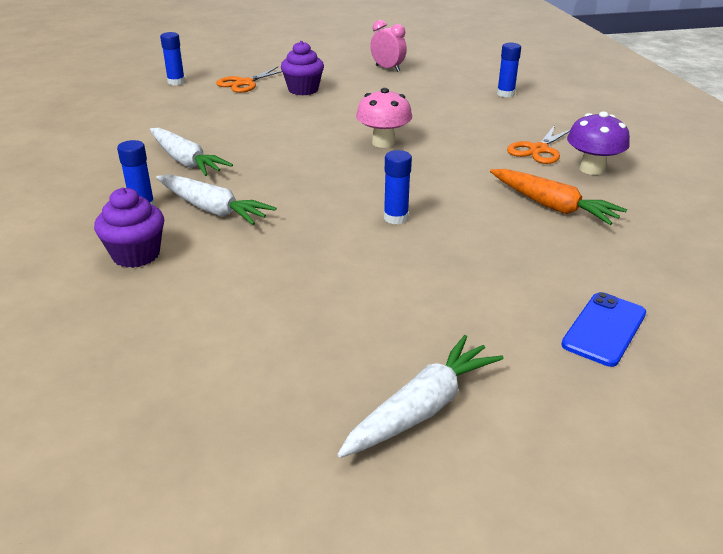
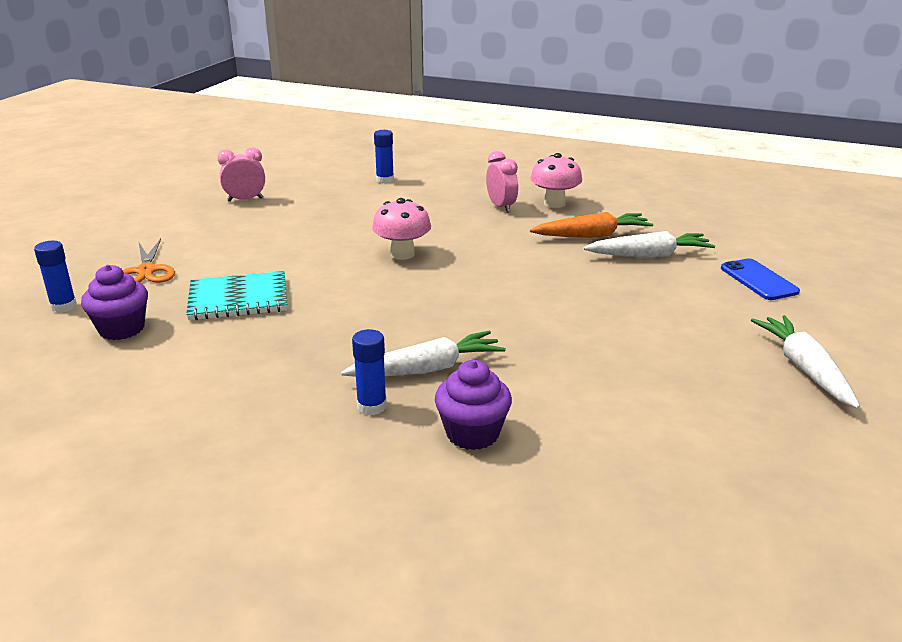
camera: 55 degrees left, 5 degrees down
(185, 161) = (297, 355): white carrot -> white carrot (649, 255)
(240, 118) = (238, 299): none -> turquoise notebook
(303, 90) = (223, 249): purple cupcake -> purple cupcake (121, 329)
(395, 218) = (544, 294): blue glue stick -> none
(539, 150) = (501, 207): orange scissors -> pink clock
(592, 169) = (554, 203): purple mushroom -> pink mushroom

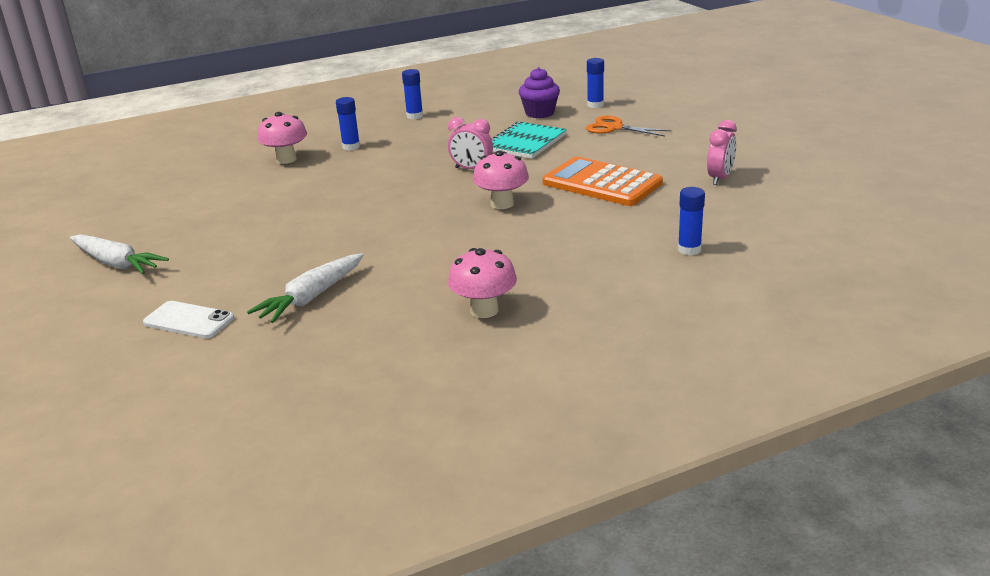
camera: 135 degrees right, 0 degrees up
(203, 419) = (414, 116): none -> blue glue stick
(307, 233) = (602, 183): none -> orange calculator
(426, 369) = (352, 166): white carrot -> none
(472, 433) = (286, 159): purple cupcake -> pink mushroom
(501, 207) = (523, 279): pink clock -> pink clock (471, 169)
(591, 235) = (389, 292): orange carrot -> none
(758, 280) = (189, 320): blue phone -> white phone

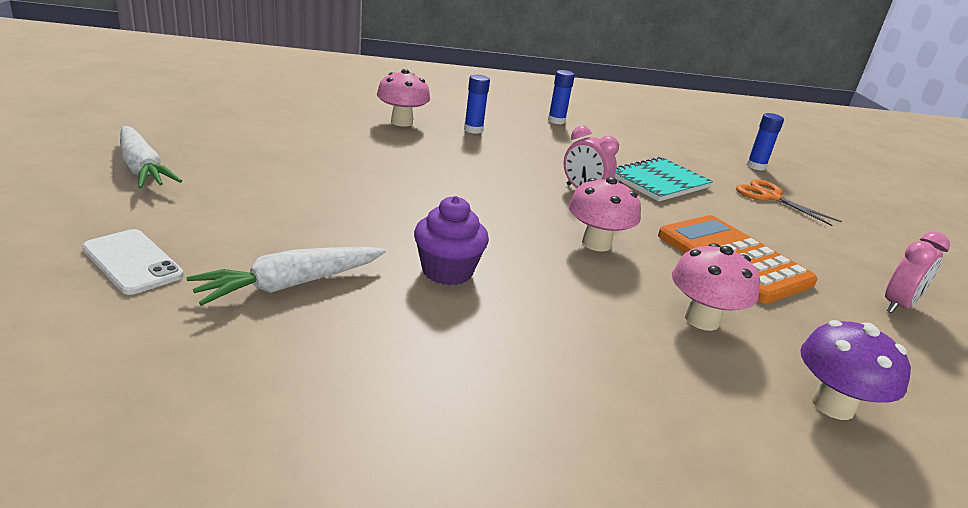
camera: 15 degrees right, 0 degrees up
(484, 310) = (487, 394): pink mushroom -> pink mushroom (702, 320)
(539, 113) = (689, 156): purple cupcake -> purple cupcake (447, 271)
(689, 249) = (832, 405): blue glue stick -> purple mushroom

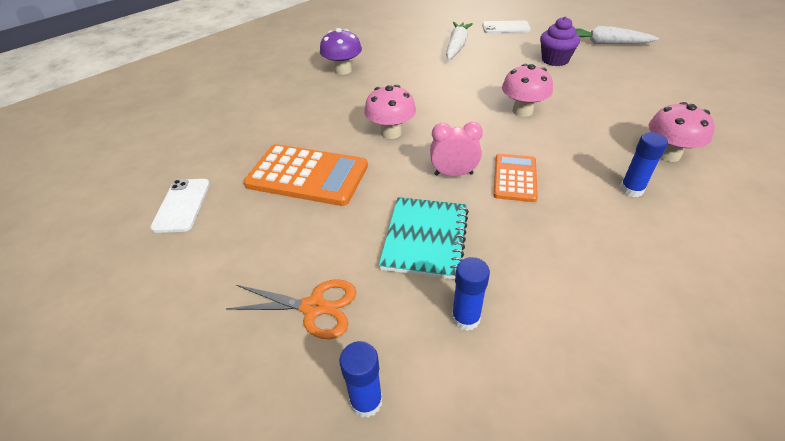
camera: 145 degrees right, 15 degrees up
(447, 271) = (425, 78): purple cupcake -> purple cupcake (555, 60)
(538, 167) = (515, 178): none -> orange calculator
(556, 121) = (645, 287): blue glue stick -> blue glue stick (465, 318)
(702, 320) = (301, 120): pink mushroom -> pink mushroom (522, 111)
(832, 405) = (228, 113): purple mushroom -> purple mushroom (343, 70)
(898, 305) = (182, 205): pink clock -> white phone

